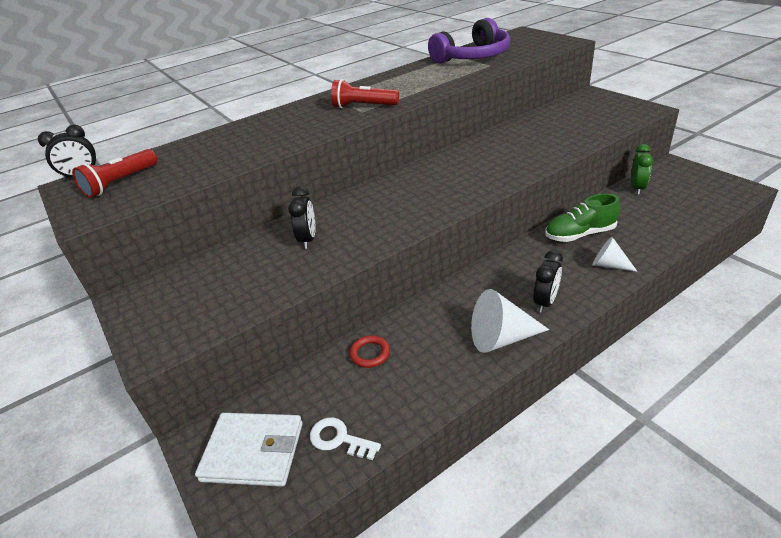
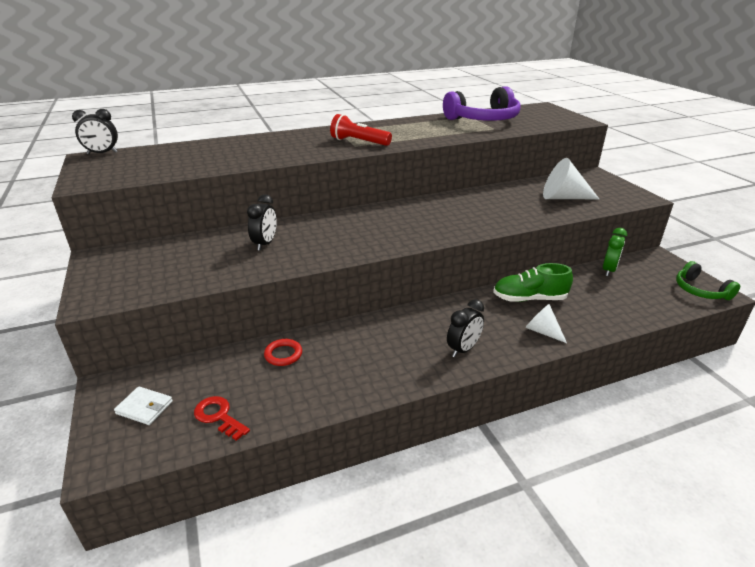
camera: 10 degrees right, 5 degrees down
(120, 183) = (127, 163): red flashlight -> none
(253, 451) = (144, 407): white wallet -> white wallet, size x0.54
(339, 439) = (219, 416): white key -> red key
(501, 338) = (405, 370): white cone -> white cone (563, 197)
(727, 190) = (700, 290): none -> green headphones

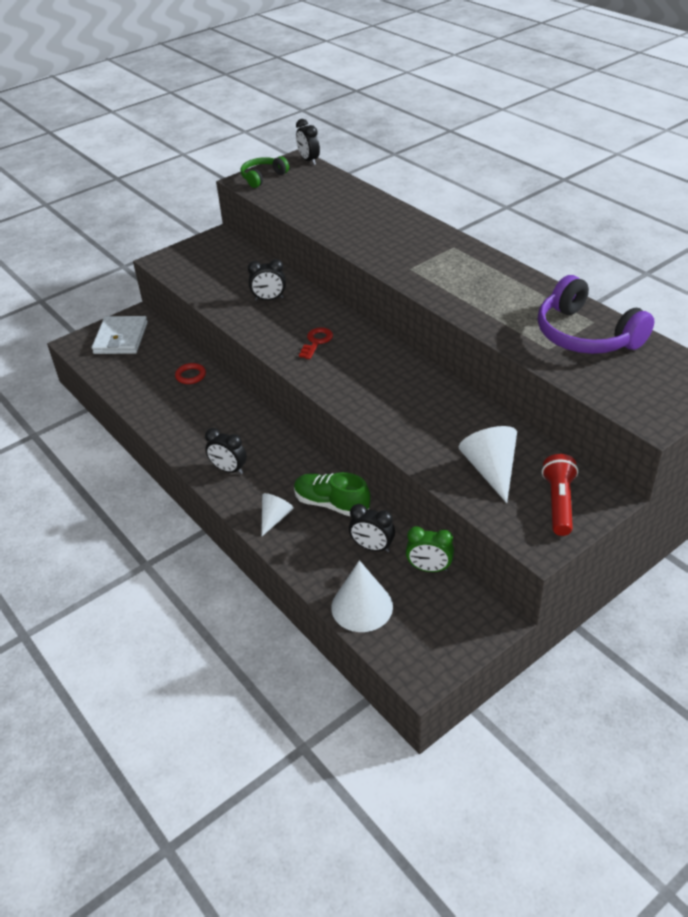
camera: 75 degrees right, 10 degrees up
(144, 407) = (121, 338): white wallet -> white wallet, size x1.86
(219, 416) = (120, 370): red key -> red key (316, 342)
(359, 142) = (423, 268): red flashlight -> red flashlight (558, 503)
(529, 299) = (331, 504): green shoe -> green shoe turned 45 degrees counterclockwise
(585, 289) = (372, 547): none -> black clock
(652, 305) = (362, 606): none -> white cone
(700, 290) = (419, 657): green headphones -> green headphones (263, 177)

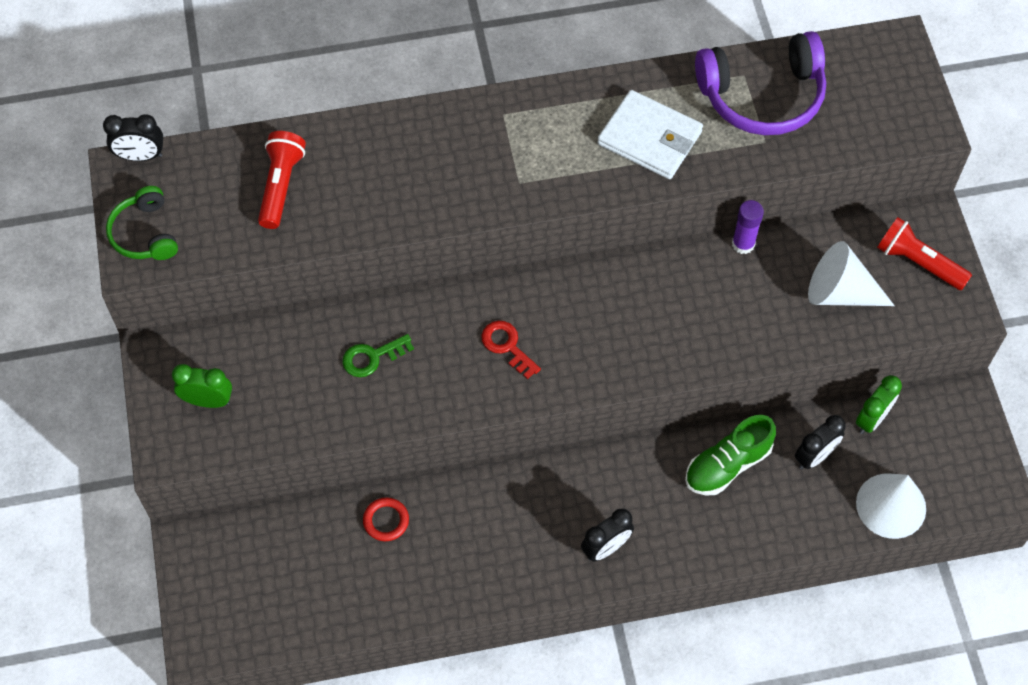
camera: 65 degrees left, 20 degrees up
(121, 338) = (231, 579): white wallet -> white wallet (649, 138)
(201, 261) = (208, 401): none -> green clock
(269, 299) = (372, 357): black clock -> green key
(275, 518) = (717, 532): white cone -> none
(329, 200) = (280, 185): none -> red flashlight
(485, 409) = (743, 244): none -> purple glue stick

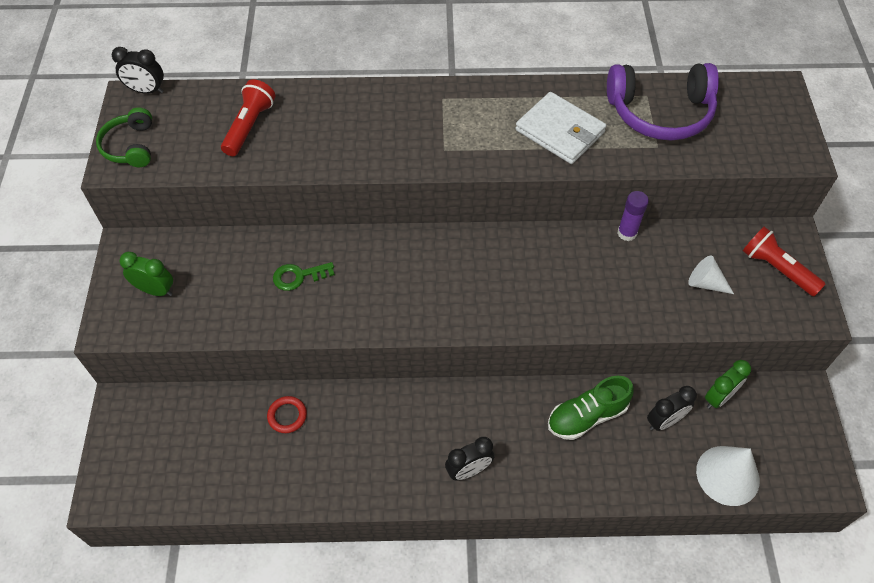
camera: 10 degrees right, 5 degrees down
(507, 346) = (412, 284): red key -> none
(840, 292) = (705, 283): white cone -> white cone, size x0.61

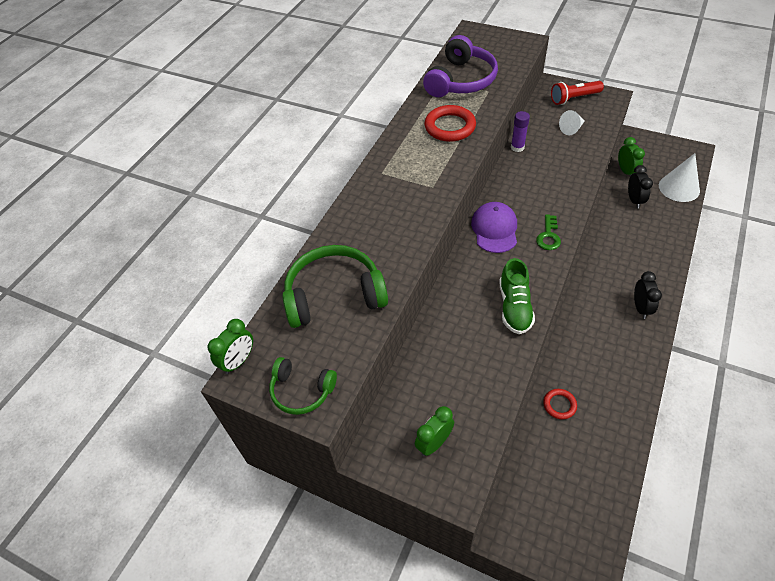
camera: 60 degrees left, 5 degrees down
(146, 90) = (238, 361): black clock -> green clock
(249, 126) = (334, 295): red flashlight -> green headphones
(299, 276) = (468, 333): green key -> green key (548, 236)
(465, 253) = (494, 229): none -> purple cap
(560, 131) = (450, 127): white wallet -> red ring
(587, 416) = (618, 234): green shoe -> green shoe (514, 307)

